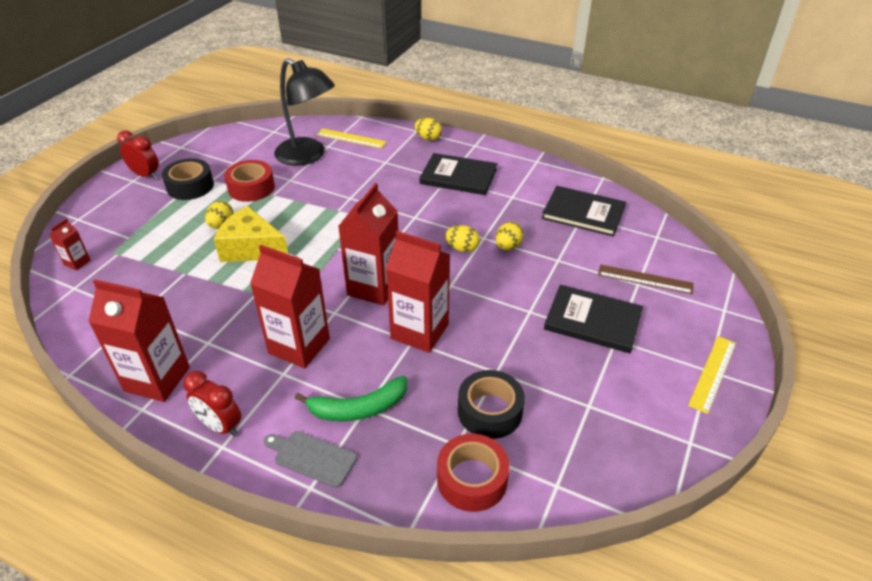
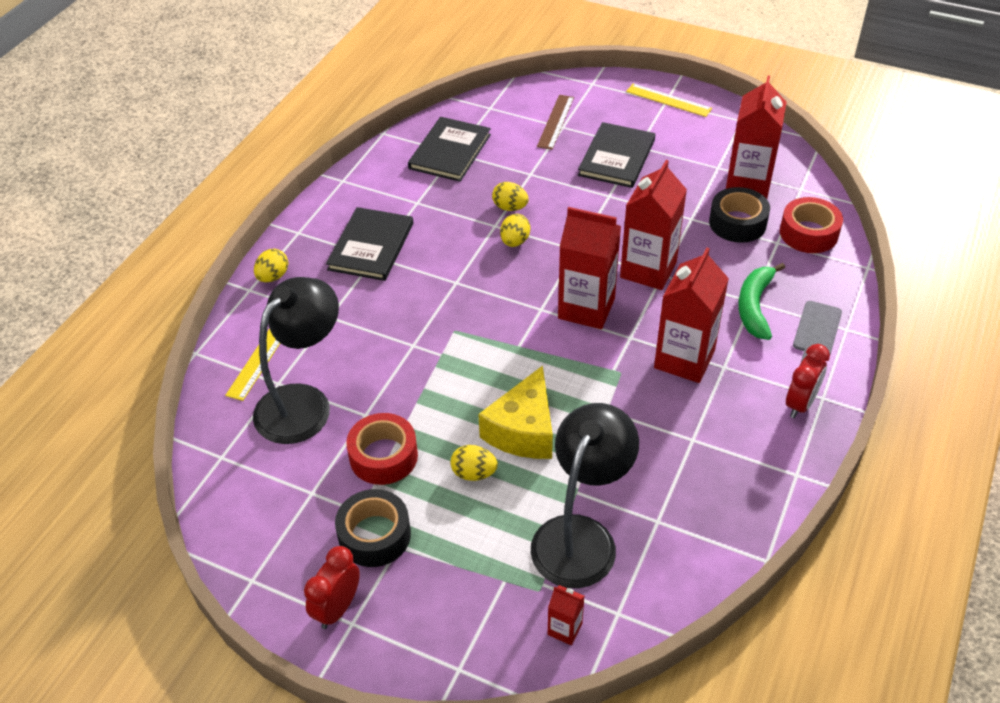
camera: 90 degrees left, 5 degrees up
(145, 273) = (581, 536): none -> black lamp
(157, 379) = (754, 472): red carton -> red carton (748, 183)
(358, 408) = (755, 306): green banana -> green banana turned 150 degrees counterclockwise

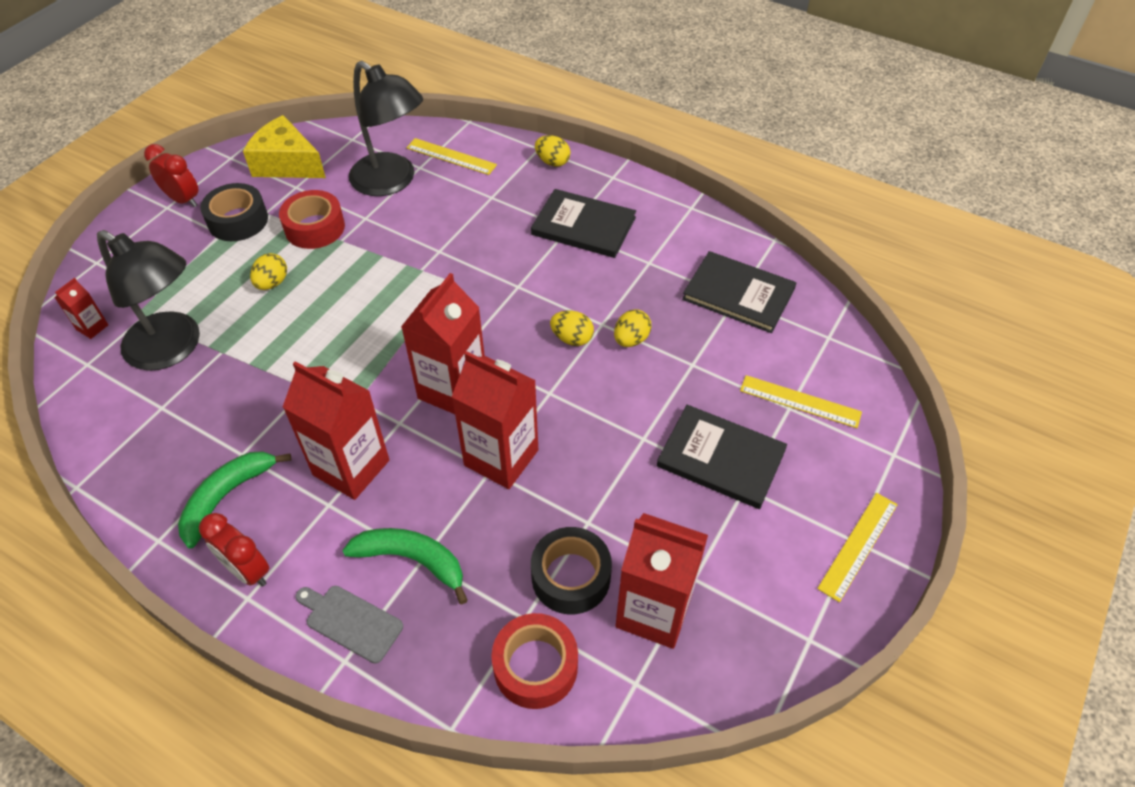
camera: 95 degrees right, 5 degrees up
(523, 430) = (306, 321): yellow cheese -> yellow cheese (287, 164)
(555, 122) = (800, 401): brown ruler -> yellow ruler
(739, 437) = (226, 497): none -> green banana

